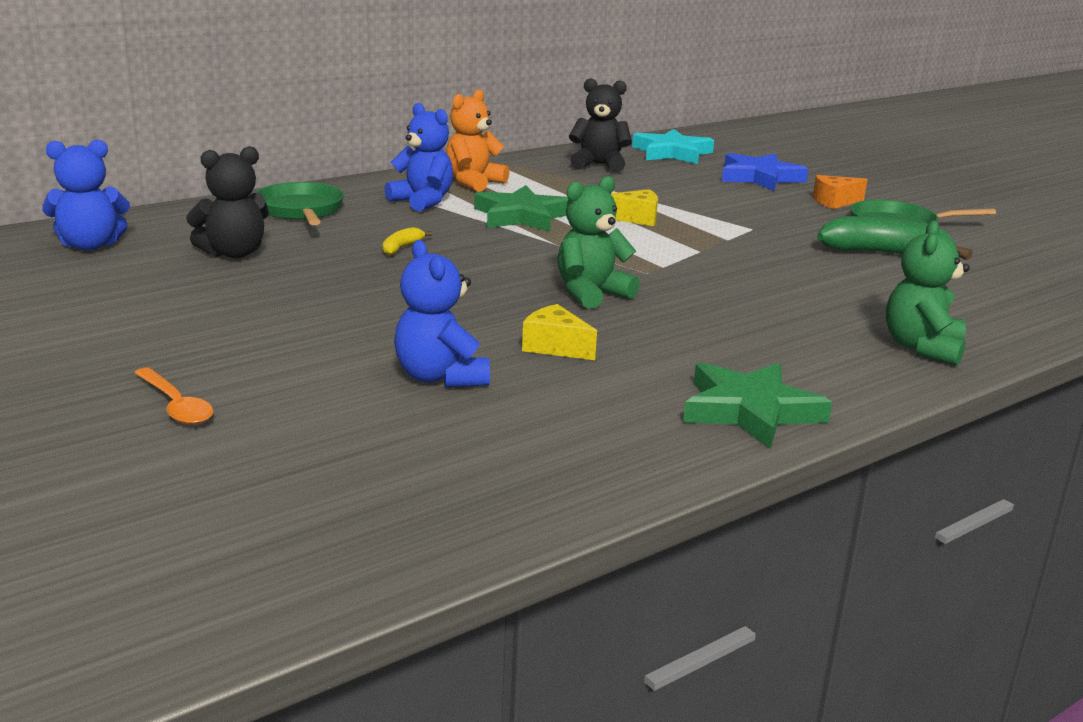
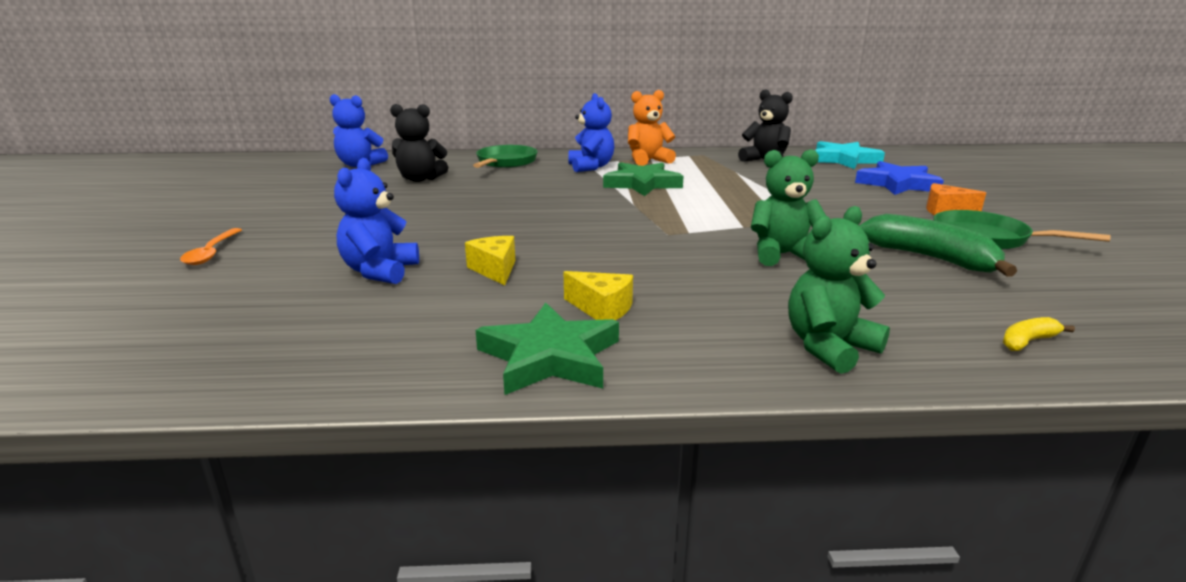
camera: 35 degrees right, 0 degrees up
(401, 248) = (522, 190): yellow banana -> yellow banana (1027, 341)
(591, 294) = (594, 240): green teddy bear -> green teddy bear (782, 255)
(636, 218) = (729, 197): yellow cheese -> yellow cheese (602, 309)

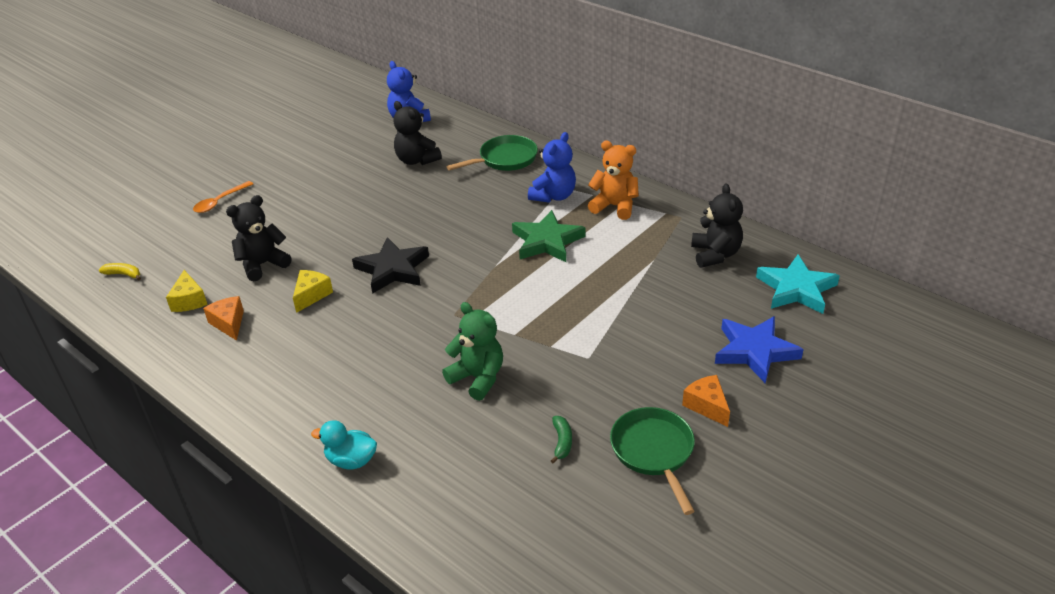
camera: 45 degrees right, 15 degrees up
(380, 271) = (262, 264): blue teddy bear -> black teddy bear
(431, 322) = (229, 323): none -> orange cheese
(545, 231) = (393, 269): none -> black star
(550, 357) = (236, 380): green star -> none
(602, 309) = (307, 361): yellow cheese -> yellow cheese (189, 300)
(829, 347) = (351, 460): green teddy bear -> turquoise duck
(930, 258) = (562, 442): green banana -> green banana, size x0.46
(1027, 341) = (451, 531): yellow banana -> yellow banana (123, 274)

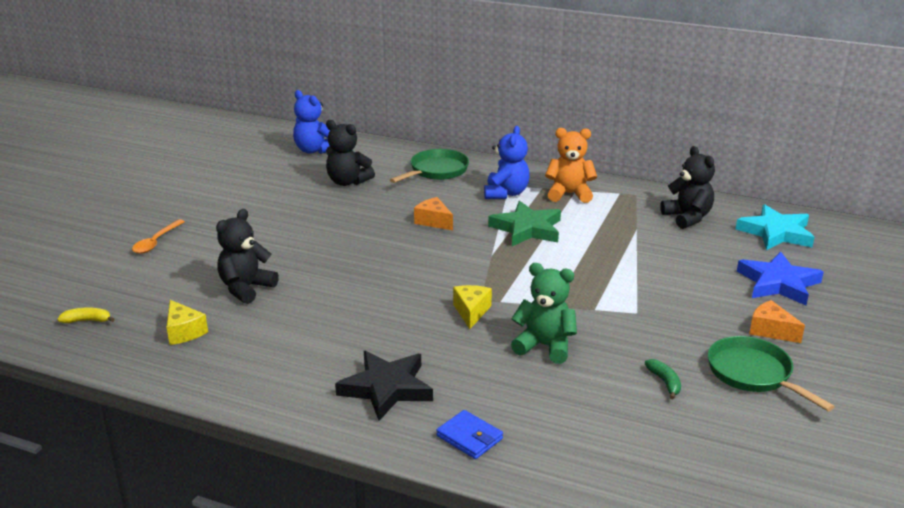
camera: 20 degrees left, 10 degrees down
(229, 323) = (245, 344): orange cheese -> orange cheese (433, 221)
(311, 295) = (320, 306): yellow cheese -> yellow cheese (471, 312)
(351, 460) = (469, 437): turquoise duck -> blue wallet
(393, 269) = (390, 272): black star -> black star (386, 388)

